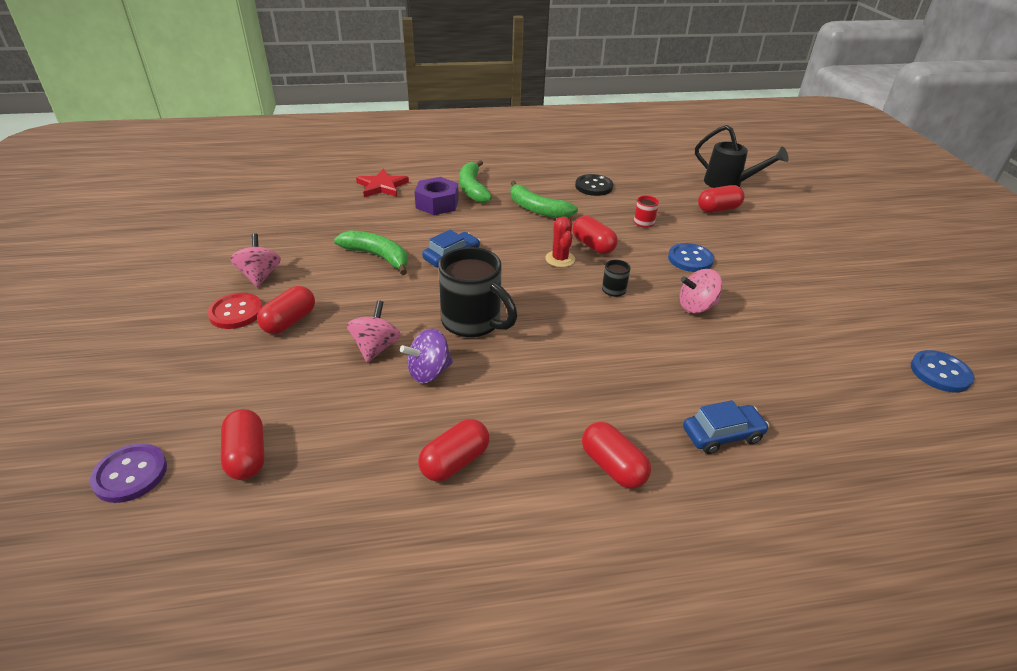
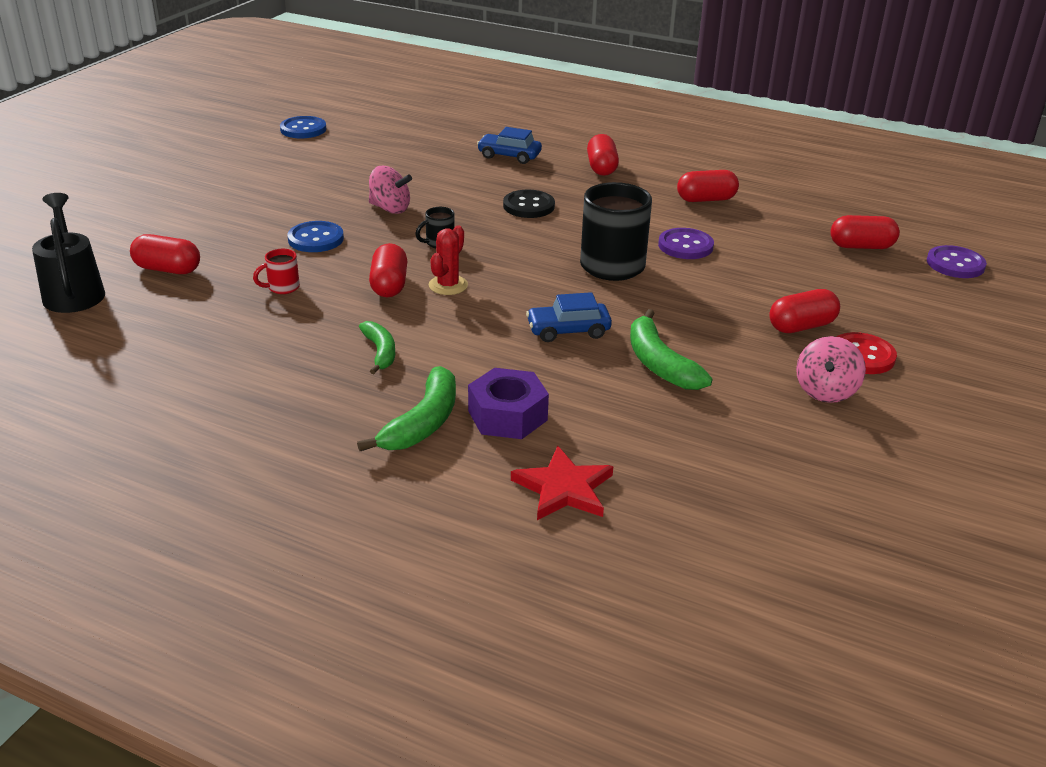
camera: 145 degrees left, 5 degrees down
(247, 456) = (861, 246): red capsule -> red capsule turned 75 degrees clockwise
(376, 347) = (721, 276): pink spinning top -> none
(429, 372) = (685, 246): purple spinning top -> purple button
(537, 209) = (380, 352): green banana -> green banana, size x0.64
(593, 186) = (246, 356): black button -> black button (528, 206)

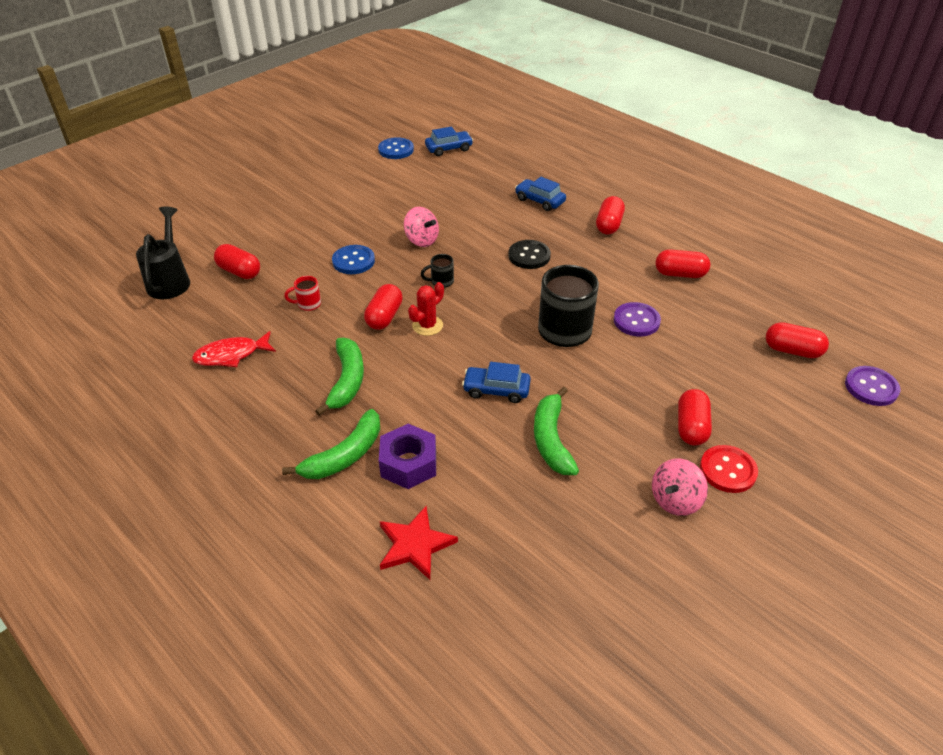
camera: 20 degrees right, 10 degrees up
(209, 352) = (231, 355): none -> red fish
(369, 121) = (449, 149): none -> blue car
(380, 352) = (347, 381): green banana -> green banana, size x1.55
(801, 326) = (691, 427): red capsule -> red capsule turned 75 degrees counterclockwise

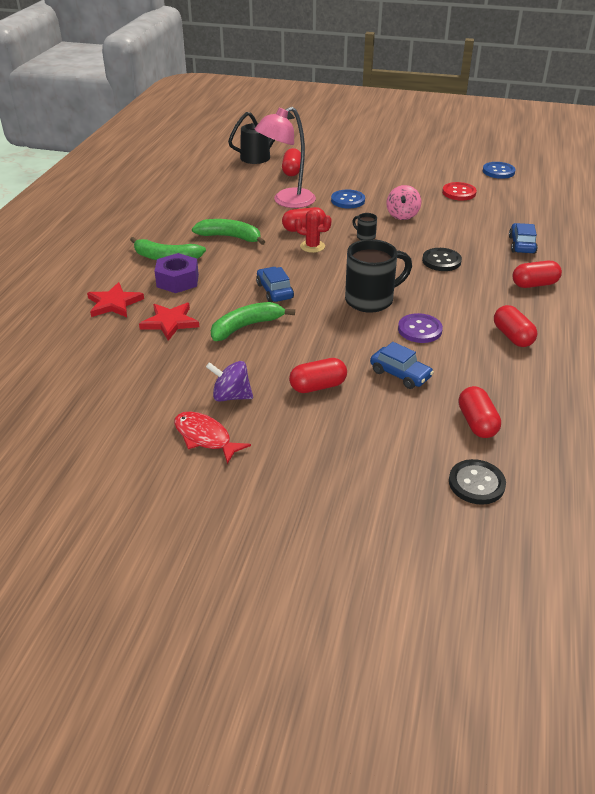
camera: 60 degrees right, 5 degrees down
(231, 355) = (216, 196): red fish -> red fish (205, 437)
(308, 304) = (286, 201): red mug -> pink lamp
(347, 381) = (230, 237): green banana -> green banana turned 135 degrees counterclockwise
(449, 149) = (533, 189): blue car -> blue car (400, 374)
(498, 503) = (170, 322): none -> red star
(675, 500) = (231, 396): pink spinning top -> purple spinning top
(728, 470) = (285, 415): red button -> red button (459, 193)
(871, 387) = (476, 483): purple button -> black button

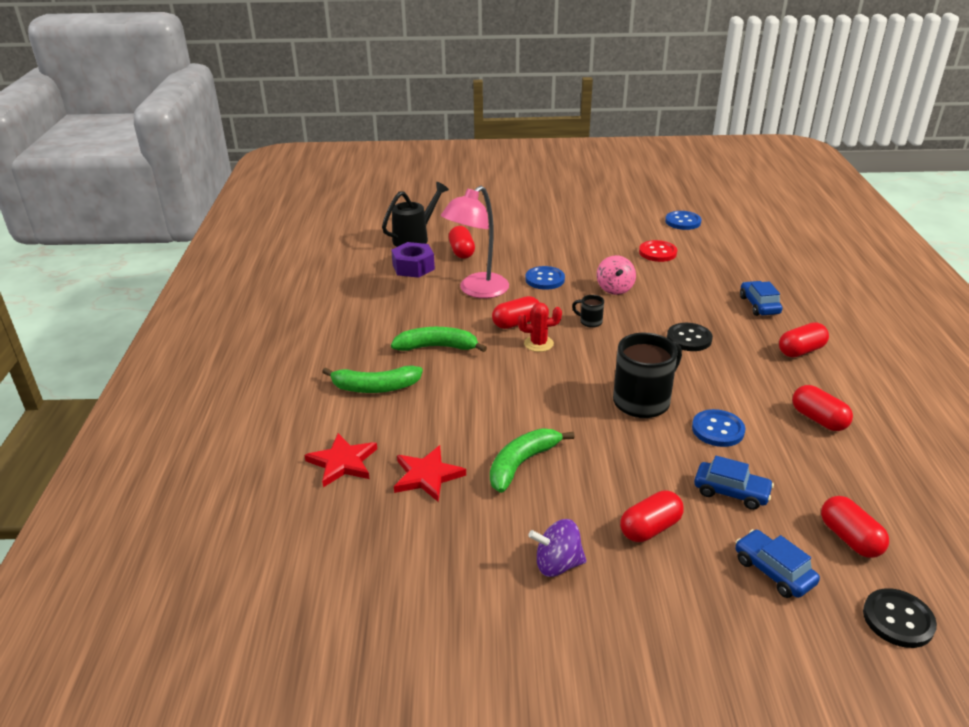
camera: 15 degrees left, 5 degrees down
(177, 280) = (405, 416): purple nut -> purple nut (413, 267)
(205, 437) = (558, 631): red fish -> none
(274, 291) = (528, 409): blue car -> blue car (773, 571)
(419, 330) = (718, 430): purple button -> blue button

